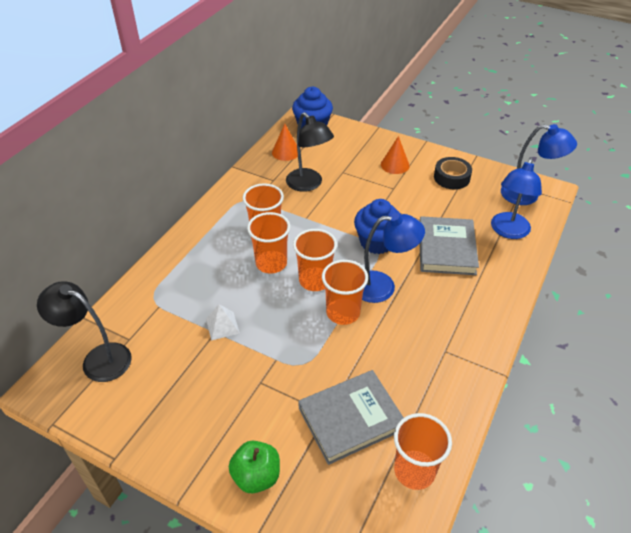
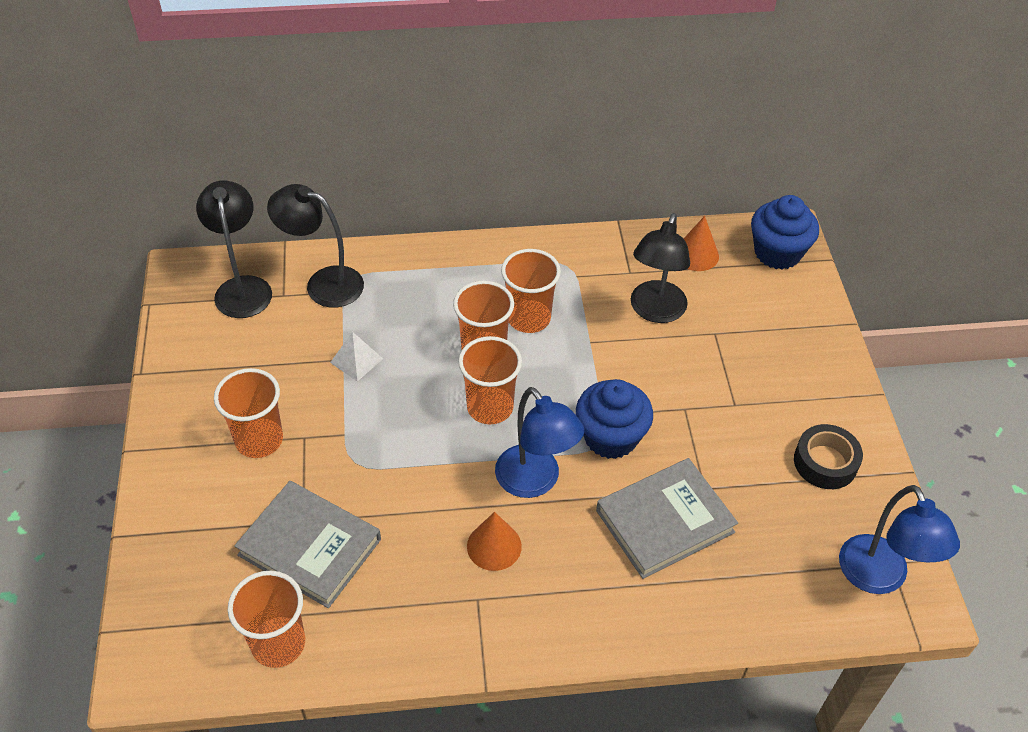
camera: 55 degrees right, 5 degrees up
(141, 313) = (323, 283): none -> black lamp
(256, 476) = (186, 499): green apple -> none
(343, 313) = (459, 461): orange cup -> orange cup (259, 440)
(395, 165) = (787, 382): orange cone -> orange cone (494, 546)
(508, 231) = (769, 583): blue lamp -> none

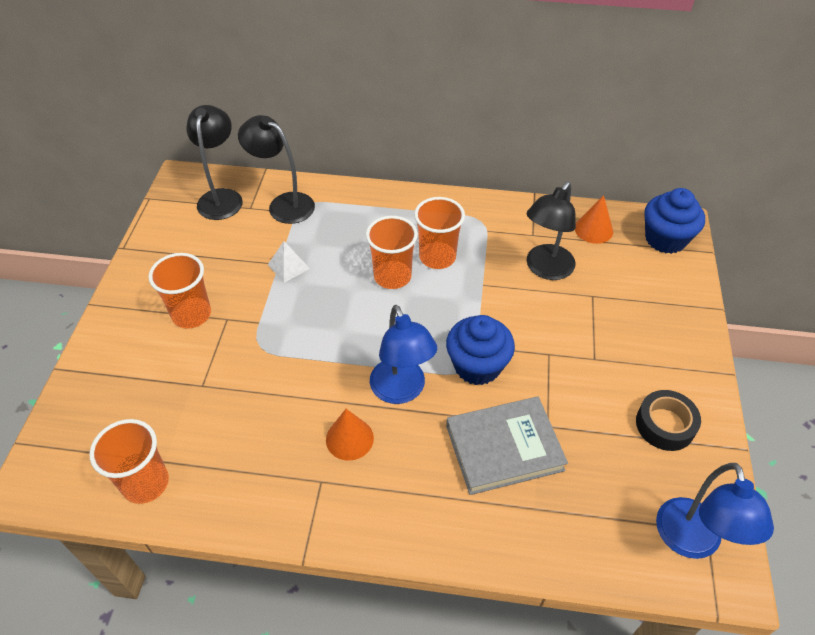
camera: 15 degrees right, 0 degrees up
(310, 547) = (199, 408): grey book -> none
(490, 407) = (383, 322): orange cup -> none

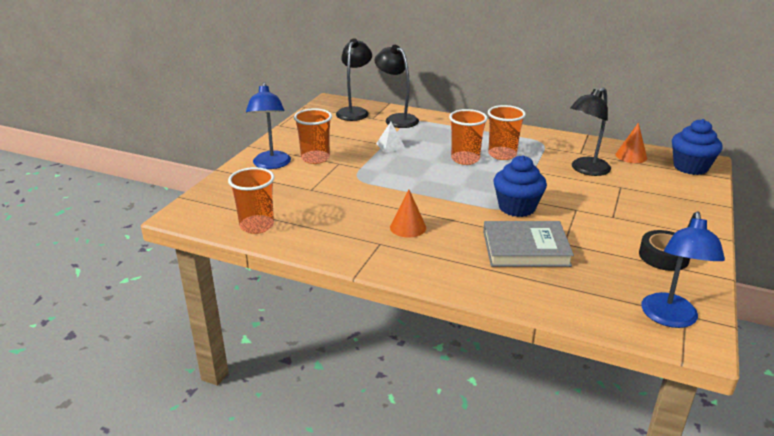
camera: 15 degrees right, 20 degrees down
(401, 391) = (454, 211): blue lamp -> blue lamp (271, 165)

